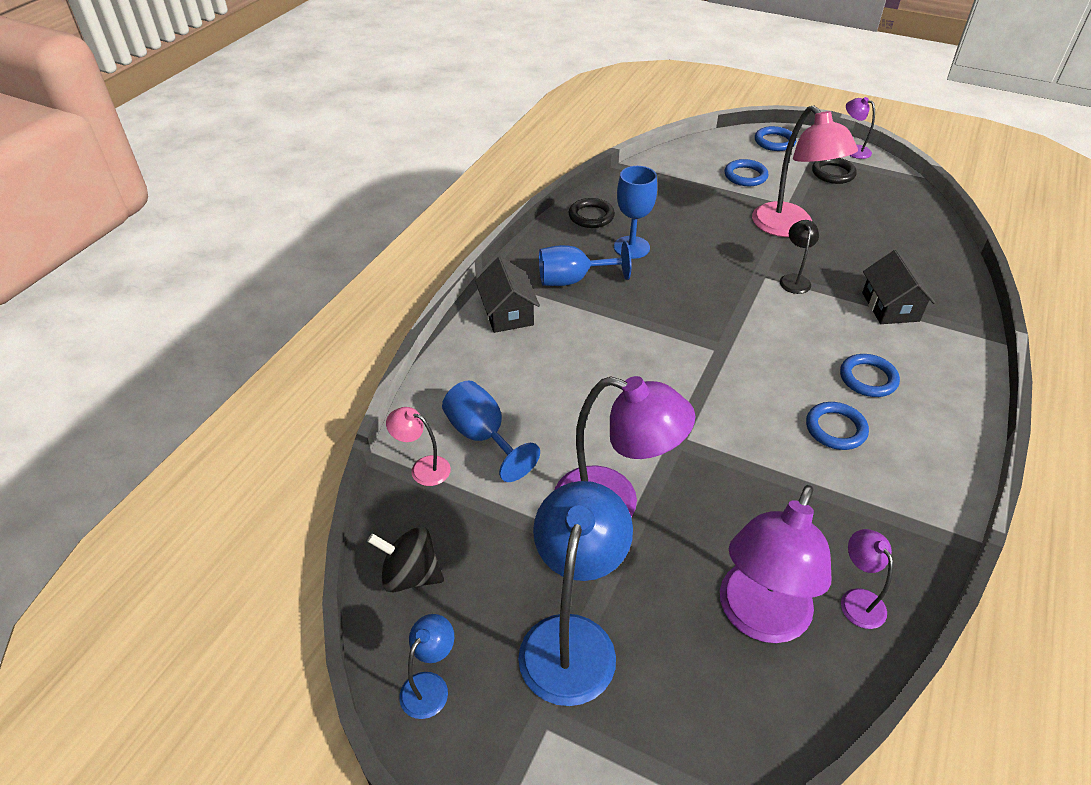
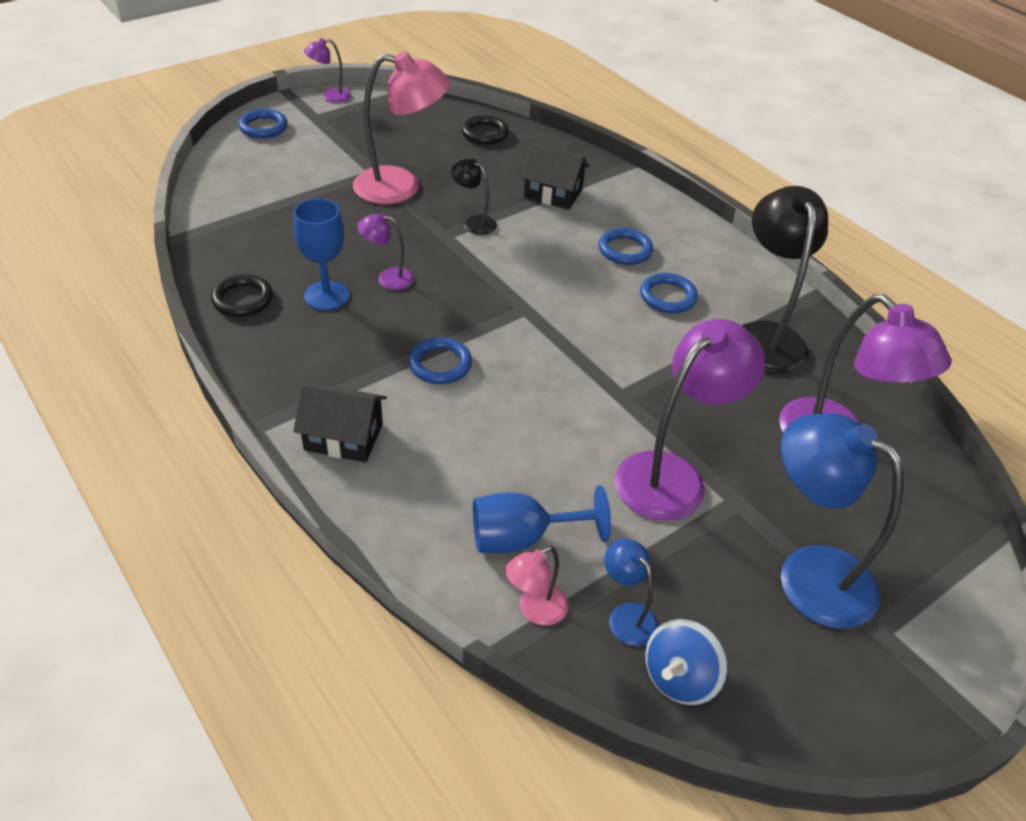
camera: 65 degrees left, 0 degrees up
(410, 575) = (679, 678): black spinning top -> blue spinning top
(430, 686) = (821, 710): blue lamp -> blue lamp (626, 616)
(572, 280) = (337, 362): blue goblet -> none
(745, 176) = (296, 171): blue ring -> blue ring (440, 364)
(833, 173) = (351, 124): black ring -> black ring (485, 133)
(857, 519) = (765, 336): none -> black lamp
(857, 600) = (840, 377): purple lamp -> purple lamp (388, 278)

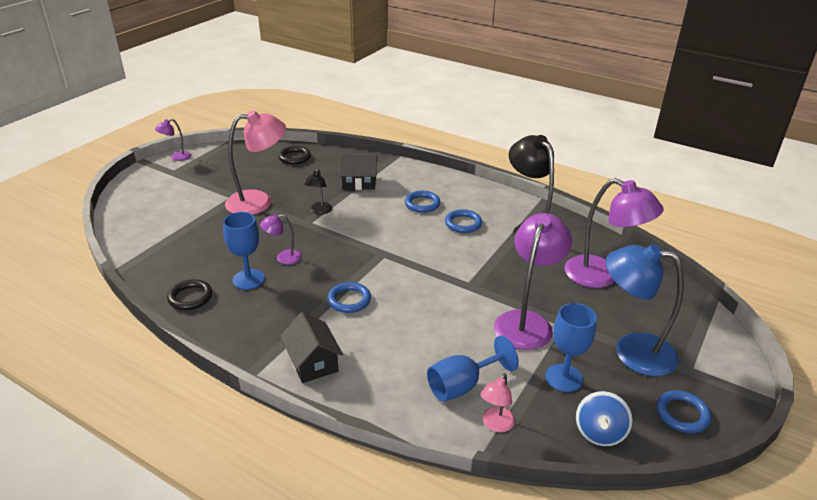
camera: 20 degrees left, 10 degrees down
(263, 127) = (139, 187): blue ring -> blue ring (682, 414)
(343, 437) = (313, 362): black house -> black house turned 75 degrees clockwise
(474, 222) = (319, 211): black lamp -> black lamp turned 90 degrees counterclockwise
(626, 616) = (549, 409): blue lamp -> none
(676, 578) = (564, 378): none -> blue goblet

